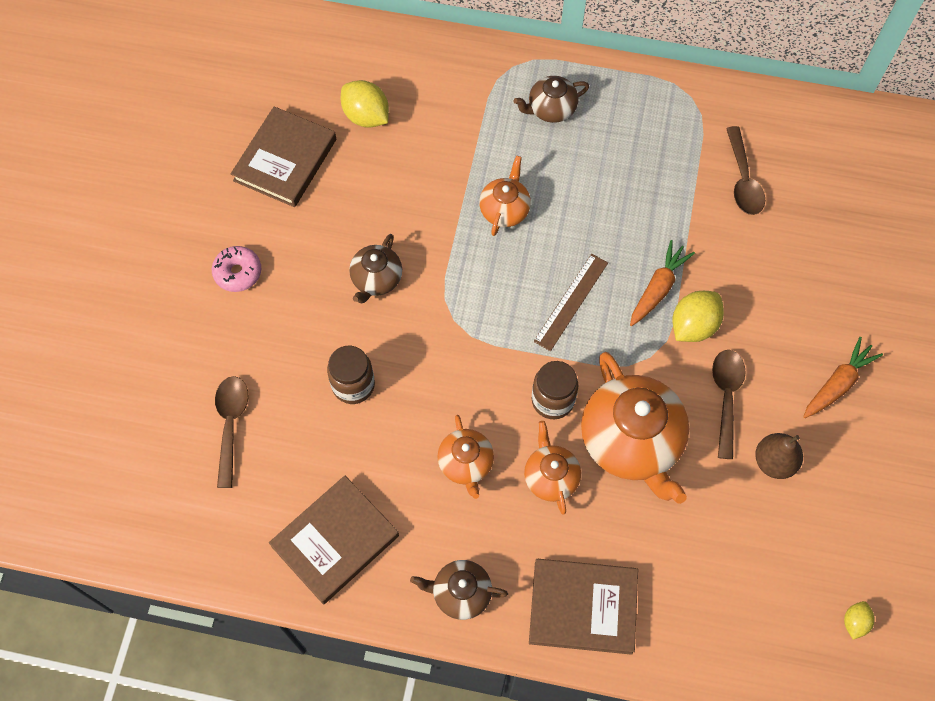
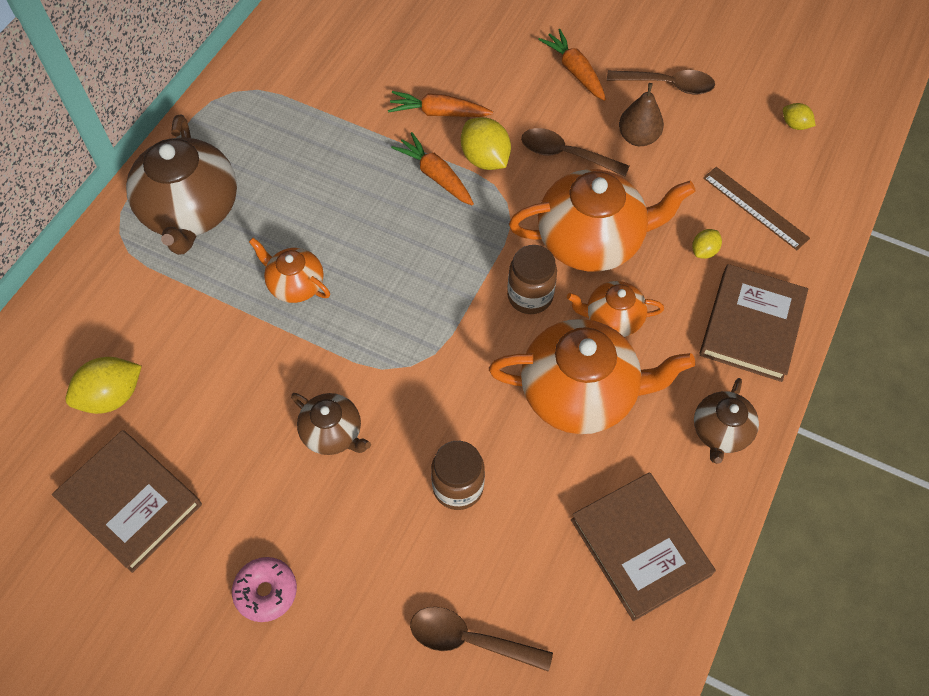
camera: 75 degrees left, 5 degrees down
(466, 463) = (580, 393): orange teapot -> orange teapot, size x1.89
(551, 109) = (191, 212): brown teapot -> brown teapot, size x1.89
(571, 302) = (425, 252): brown ruler -> brown ruler (755, 207)
(655, 549) = (704, 251): none -> yellow lemon
(733, 271) = (438, 113): none -> orange carrot
(743, 180) = (344, 78): brown spoon -> brown spoon (667, 85)

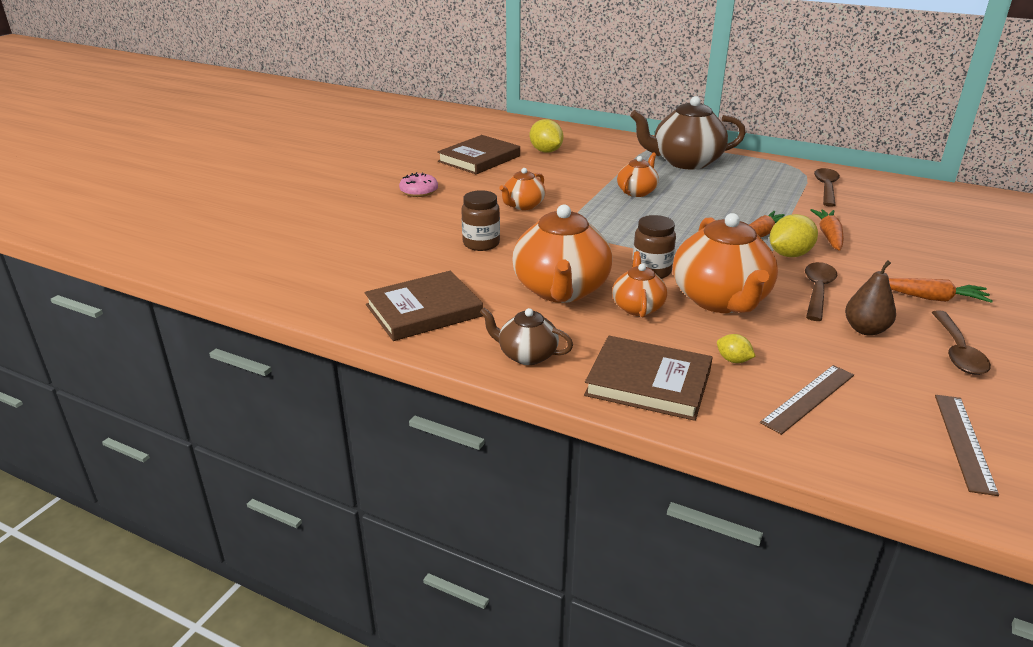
camera: 90 degrees right, 30 degrees down
(333, 433) = (523, 205): brown teapot -> orange teapot
(469, 640) = (371, 247): brown spoon -> brown spoon (826, 188)
(574, 71) = (932, 298): orange carrot -> orange carrot turned 45 degrees clockwise
(795, 125) = (963, 442): yellow lemon -> brown ruler

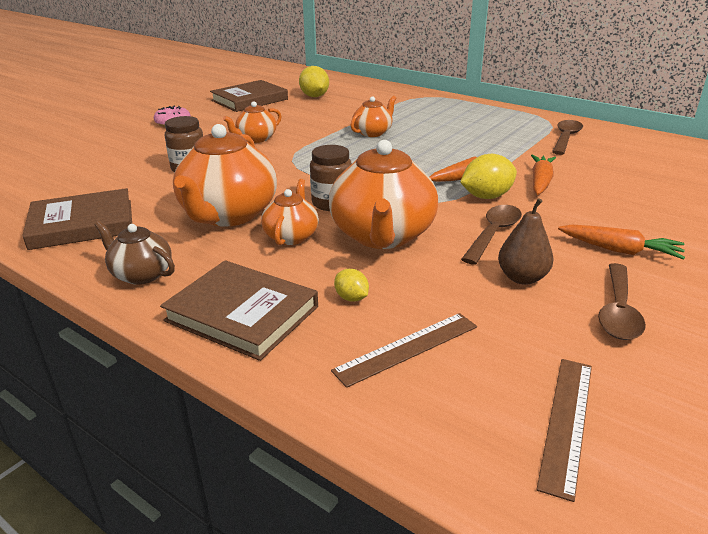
camera: 10 degrees right, 0 degrees up
(685, 162) = (439, 110): brown teapot -> none

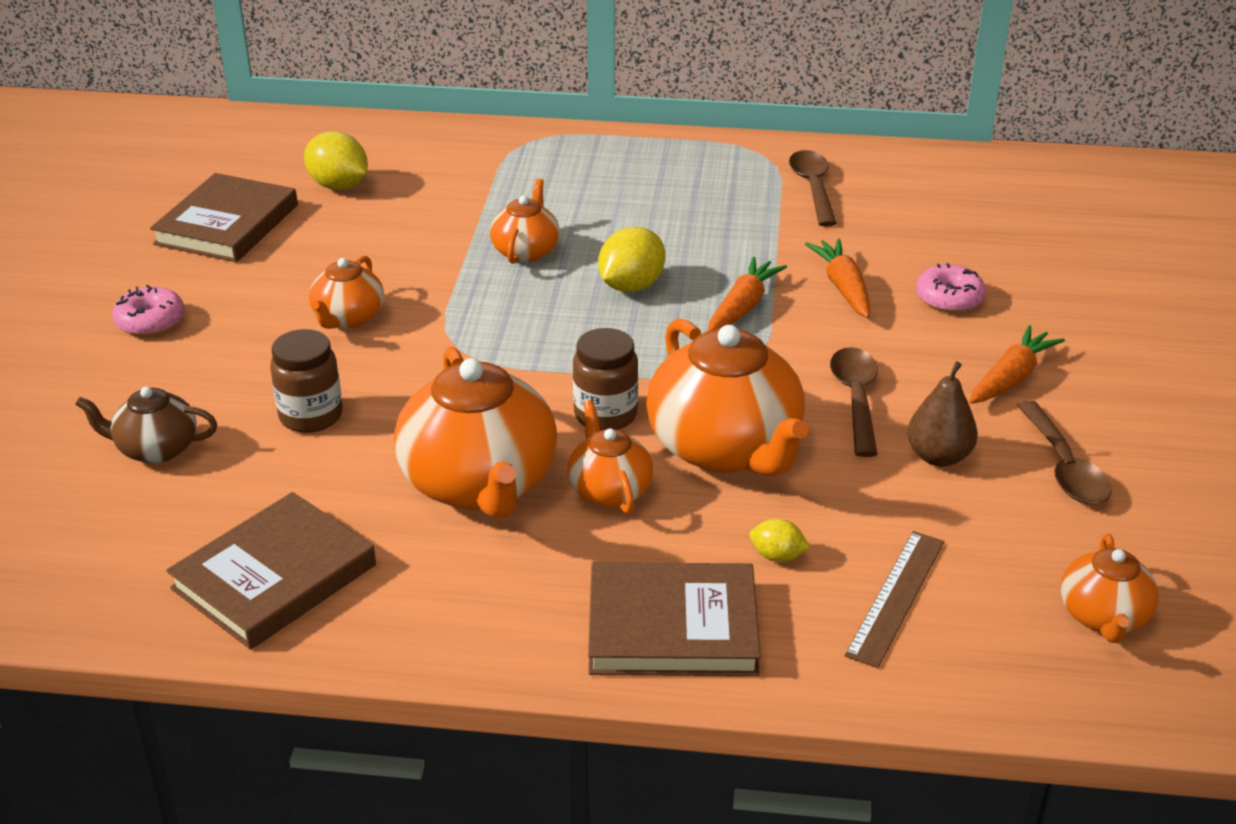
camera: 30 degrees left, 5 degrees up
(141, 274) = (475, 623): brown teapot -> brown teapot (156, 449)
(486, 196) = (797, 337): yellow lemon -> yellow lemon (631, 286)
(566, 422) = (1103, 617): brown ruler -> orange teapot
(610, 201) = (949, 299): none -> pink donut
(619, 250) = (1011, 378): orange carrot -> orange carrot turned 45 degrees counterclockwise

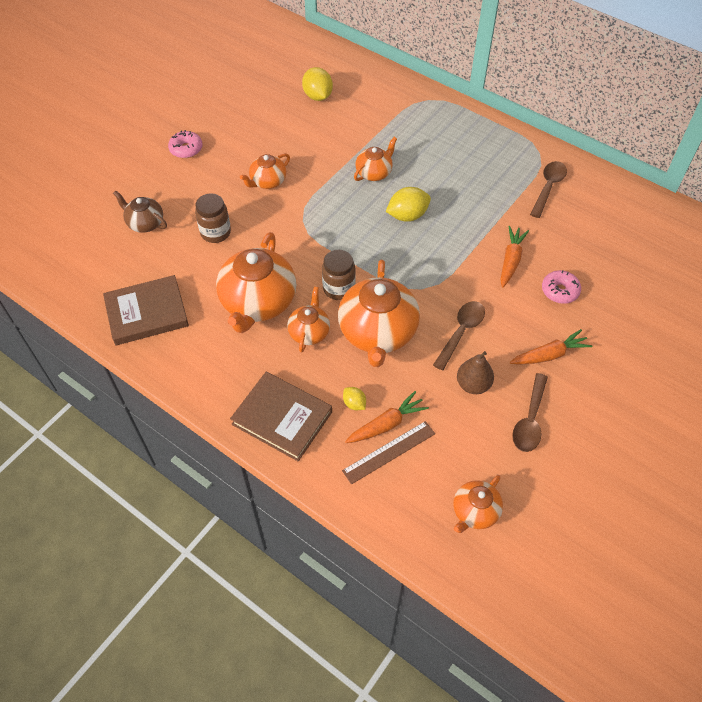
camera: 30 degrees right, 20 degrees up
(227, 224) = (253, 102): brown book -> none
(743, 306) = (451, 251): orange carrot -> orange carrot (386, 424)

